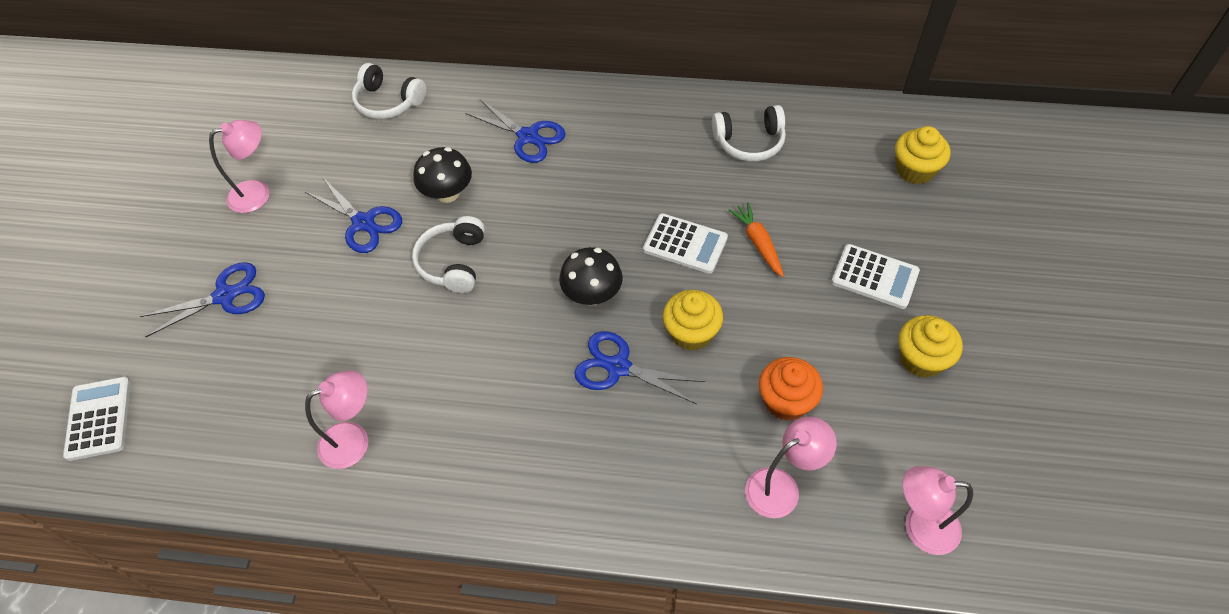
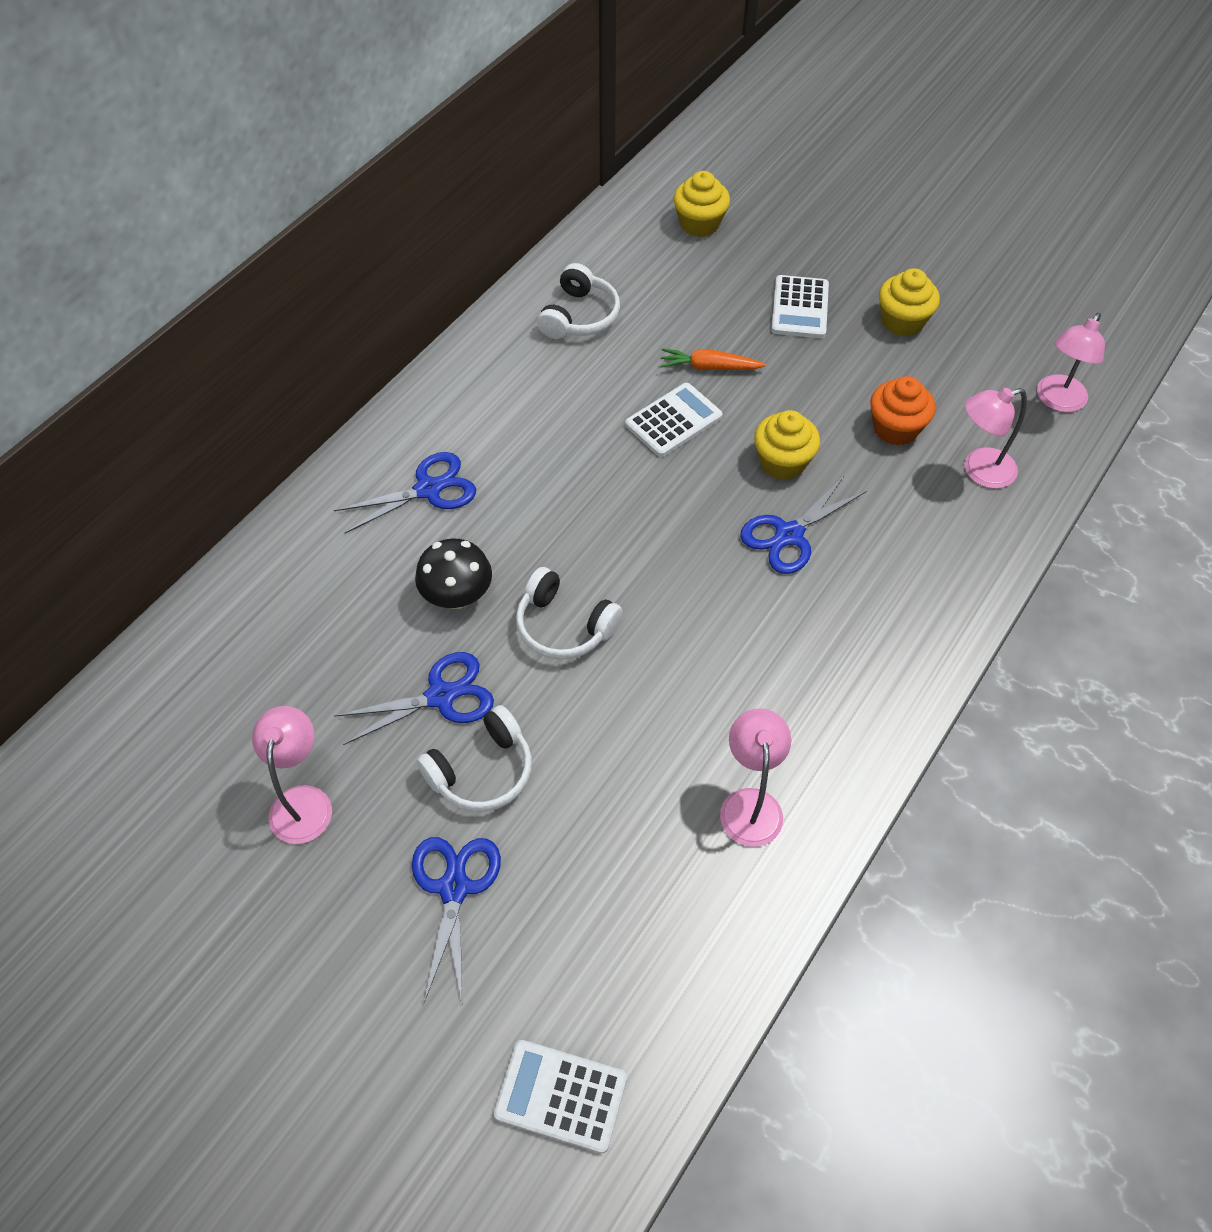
camera: 65 degrees left, 0 degrees up
(388, 102) = (257, 605): white headphones -> white headphones (482, 771)
(592, 294) = (688, 520): black mushroom -> none
(782, 487) = (979, 471): pink lamp -> pink lamp turned 105 degrees counterclockwise
(875, 277) = (800, 308): white calculator -> white calculator turned 135 degrees clockwise

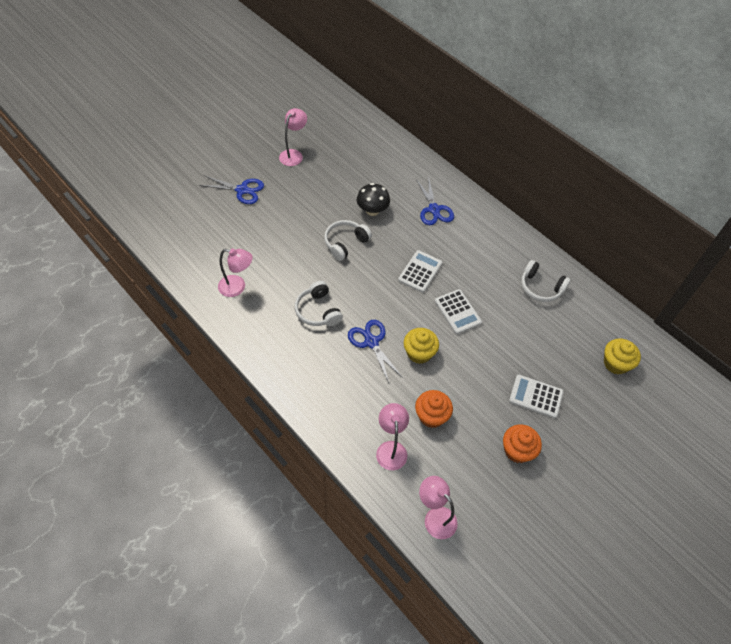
camera: 100 degrees right, 0 degrees up
(303, 801) = (293, 154): pink lamp -> pink lamp turned 75 degrees counterclockwise
(441, 696) = (324, 198): blue scissors -> none
(482, 771) = (286, 205): white headphones -> white headphones (318, 311)
(561, 1096) = (155, 206): white calculator -> white calculator (420, 271)
(709, 367) = (493, 338): orange carrot -> none
(902, 321) = (517, 450): yellow cupcake -> orange cupcake

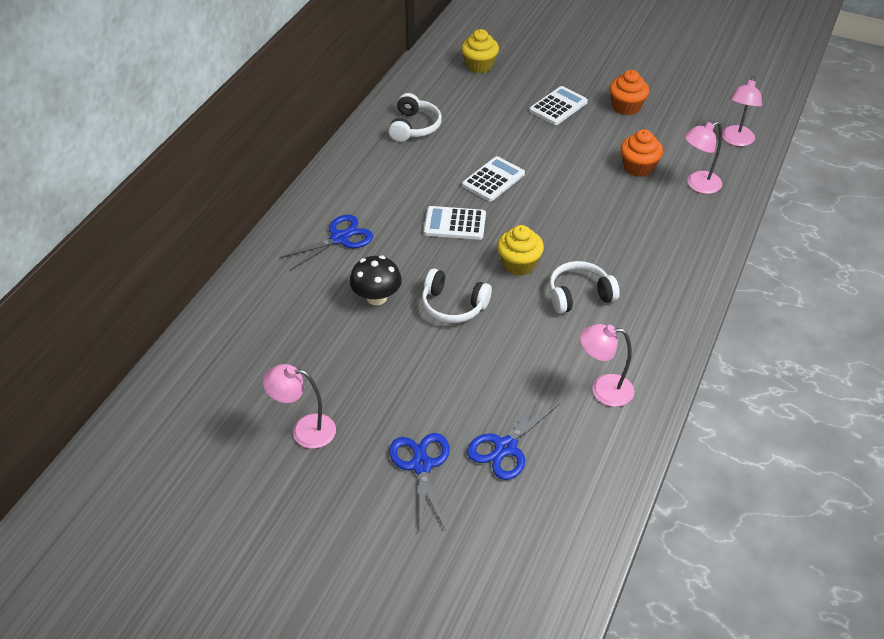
camera: 110 degrees left, 10 degrees down
(237, 287) = (603, 390): pink lamp -> pink lamp turned 75 degrees counterclockwise
(318, 311) = (579, 295): white headphones -> white headphones turned 150 degrees counterclockwise
(371, 342) = (586, 235): blue scissors -> blue scissors (505, 447)
(419, 353) = (571, 195): yellow cupcake -> yellow cupcake (519, 264)
(535, 396) = (558, 106): white calculator -> white calculator turned 135 degrees counterclockwise

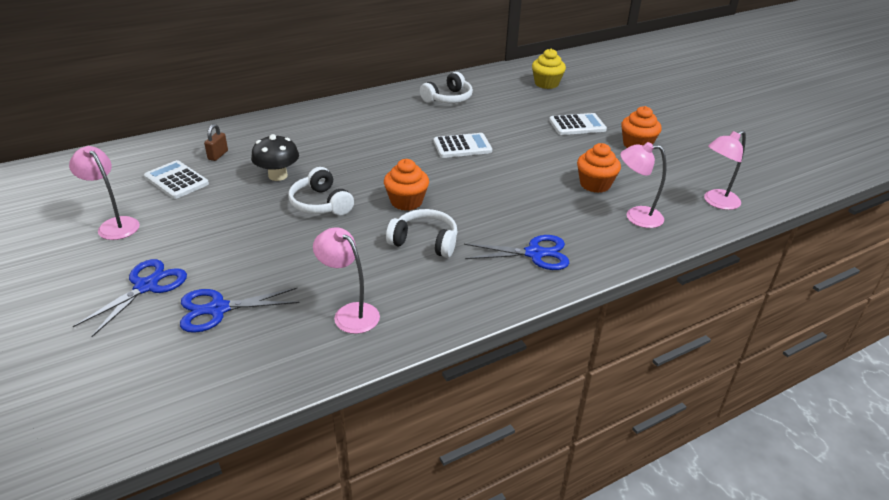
camera: 35 degrees right, 10 degrees down
(288, 305) = (218, 155): none -> brown padlock
(340, 238) = (306, 135): blue scissors -> blue scissors (534, 254)
(455, 224) = (395, 159): white calculator -> white calculator (176, 180)
(519, 264) = (406, 201): yellow cupcake -> orange cupcake

